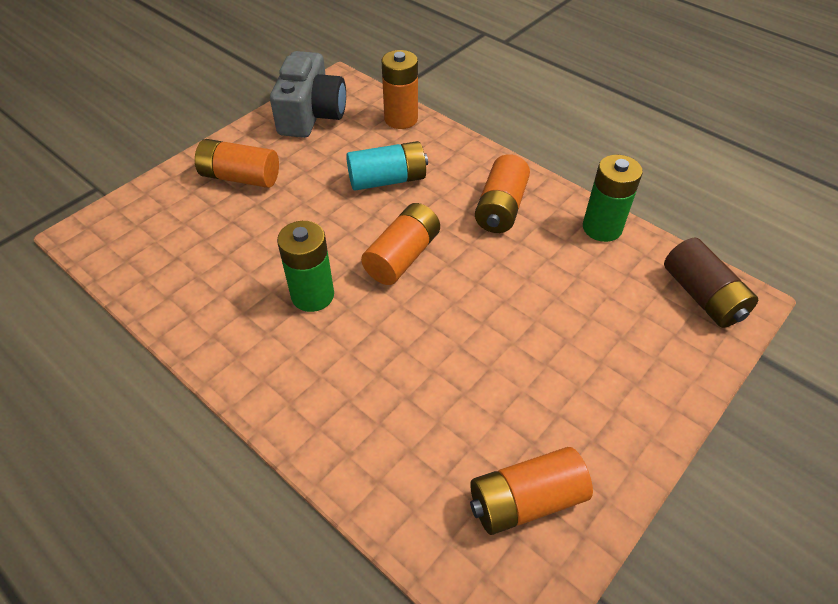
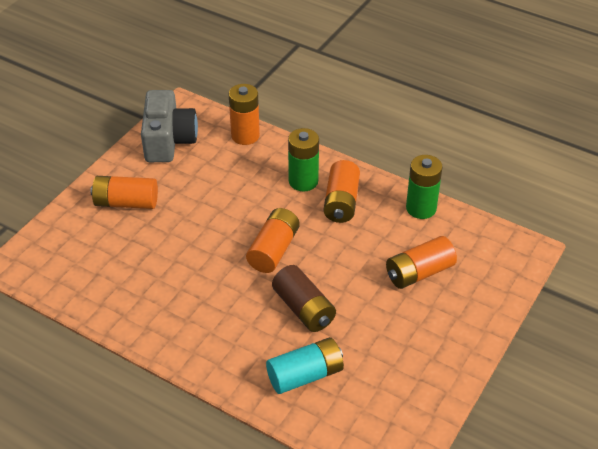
camera: 10 degrees left, 5 degrees down
(312, 295) = (213, 288): green battery -> green battery (303, 181)
(387, 180) = (247, 190): turquoise battery -> turquoise battery (305, 375)
(526, 500) = (393, 400): orange battery -> orange battery (419, 272)
(702, 296) = (498, 250): brown battery -> brown battery (303, 309)

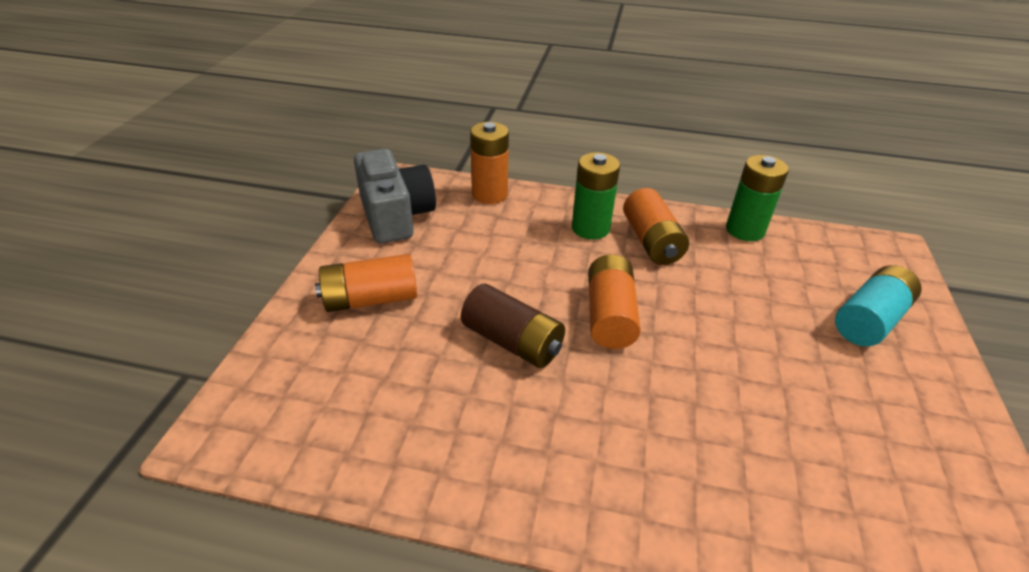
camera: 20 degrees left, 5 degrees down
(303, 309) = (705, 386): brown battery -> brown battery (512, 341)
(305, 375) = (785, 492): turquoise battery -> turquoise battery (869, 320)
(419, 272) = (806, 301): orange battery -> none

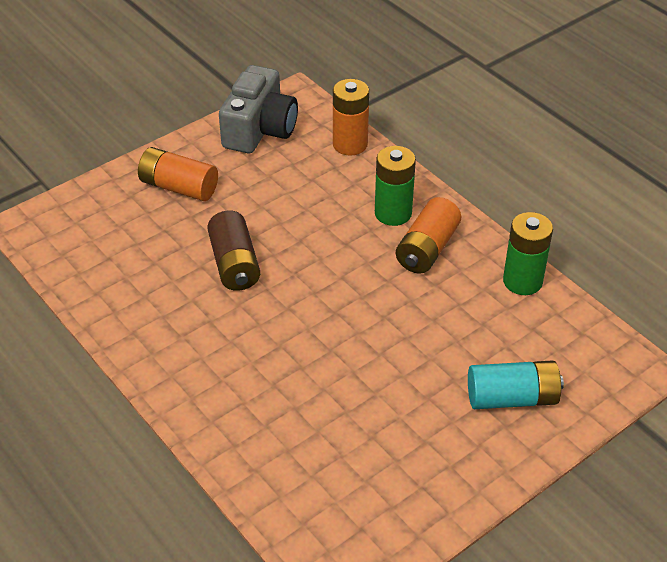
camera: 40 degrees right, 5 degrees up
(609, 316) = (319, 284): orange battery -> none

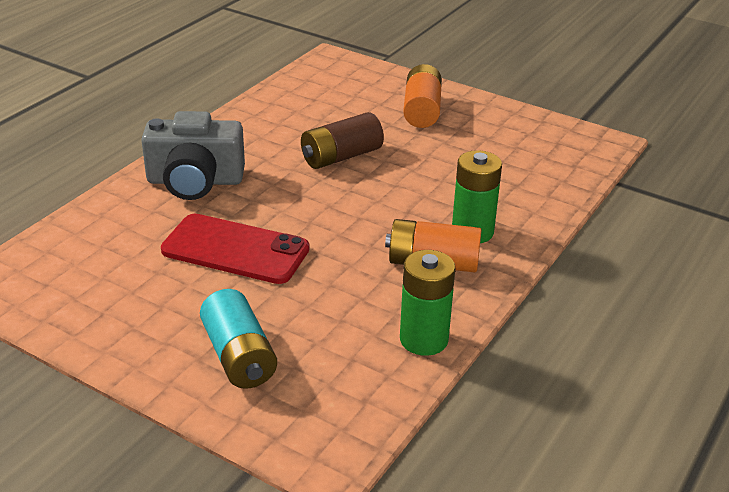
camera: 70 degrees right, 10 degrees down
(259, 129) = (535, 133): grey camera -> grey camera (195, 181)
(350, 144) = (558, 187): orange battery -> none
(359, 372) = (235, 250): none -> red phone

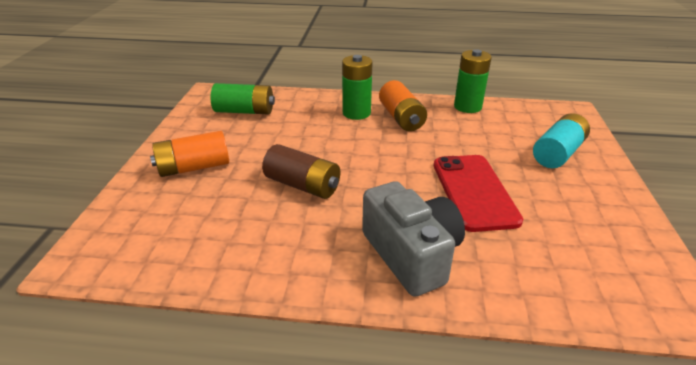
camera: 115 degrees left, 0 degrees up
(530, 155) = (244, 111): none -> green battery

